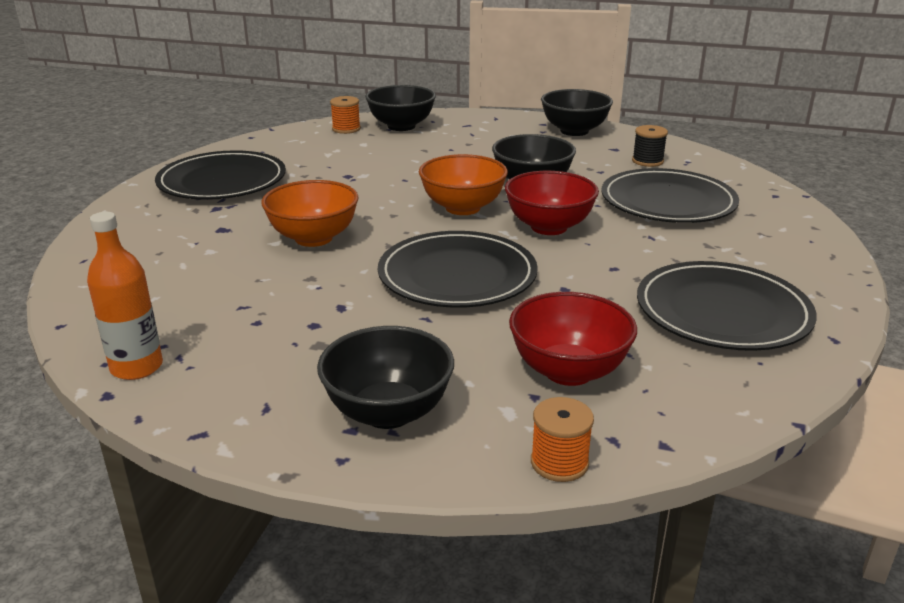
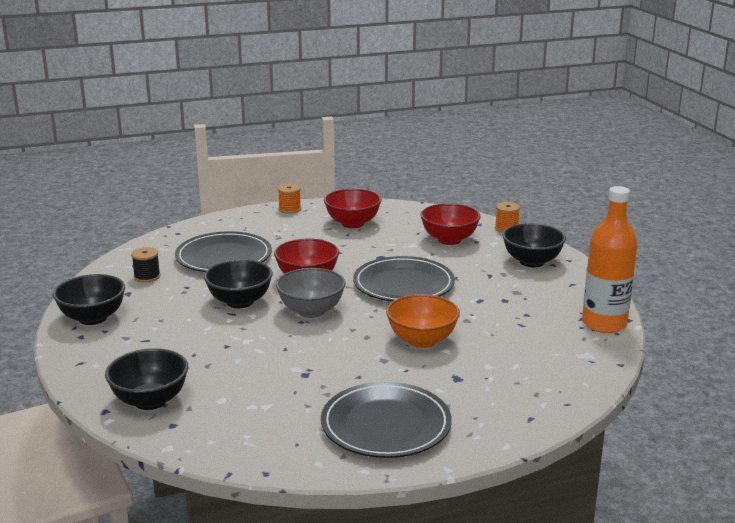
camera: 125 degrees left, 5 degrees down
(137, 367) = (604, 324): orange bottle -> orange bottle, size x1.51
(346, 129) = (186, 427): orange spool -> orange spool (289, 209)
(462, 208) = (311, 311): orange bowl -> grey bowl
(722, 312) = (352, 223): black plate -> red bowl

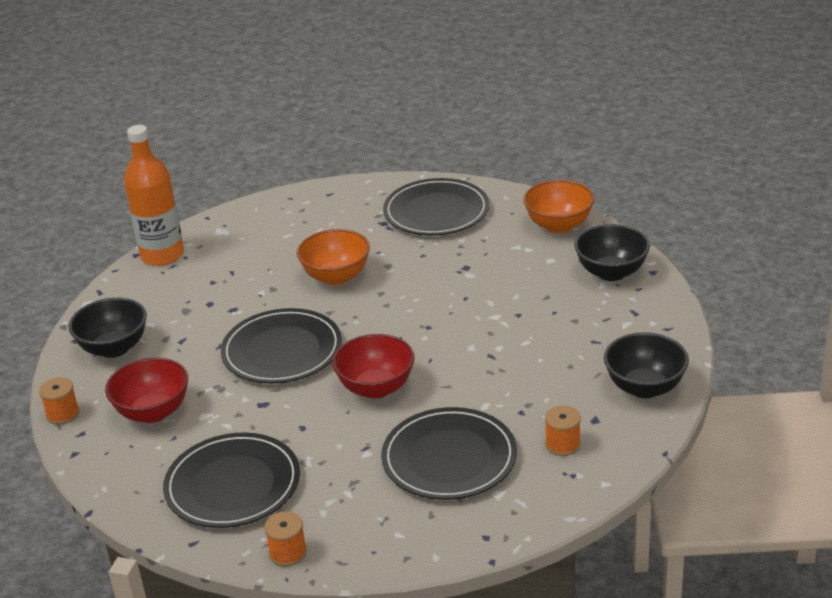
camera: 150 degrees left, 10 degrees up
(147, 277) = (562, 444): black spool -> orange spool
(231, 440) = (559, 225): none -> orange bowl
(240, 302) = (473, 370): black bowl -> none
(311, 311) = (408, 337): grey bowl -> none
(352, 223) = (233, 485): red bowl -> black plate

